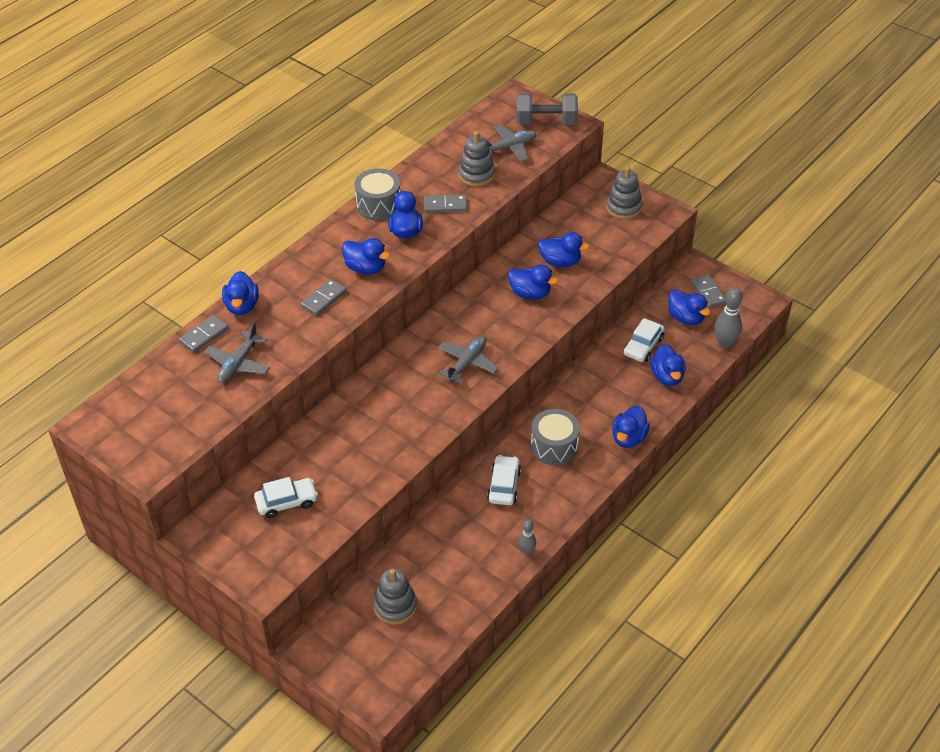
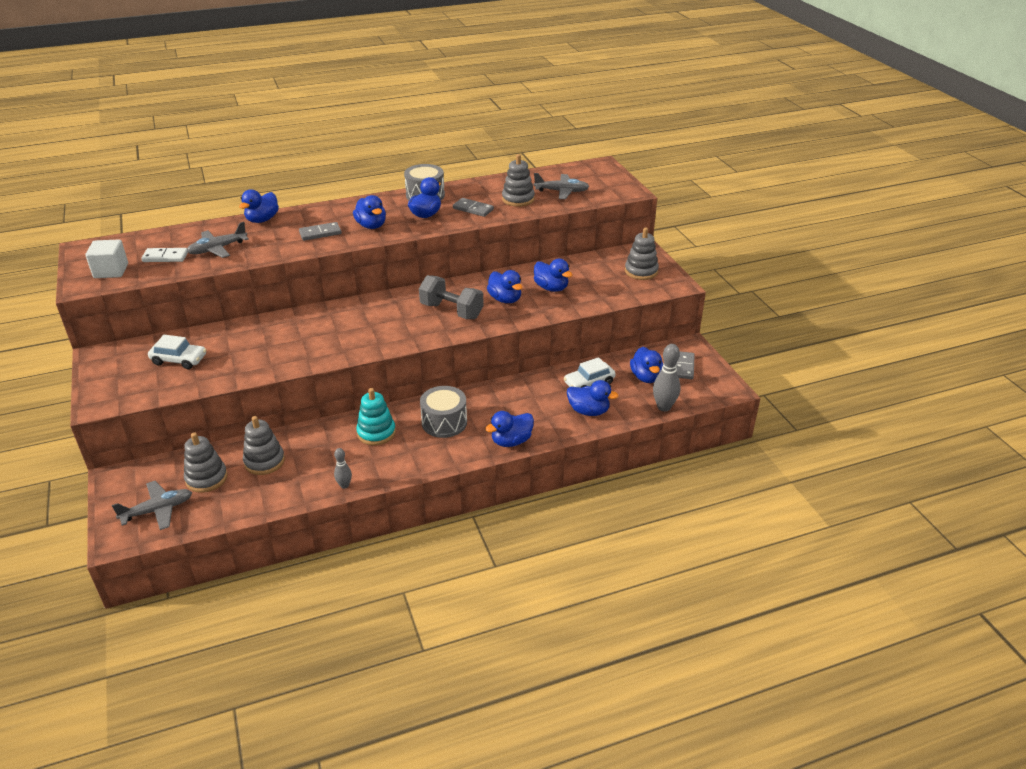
camera: 30 degrees right, 10 degrees down
(156, 439) = (111, 271): none -> white cube
(194, 397) = (165, 257): none -> white domino
(204, 335) = (217, 227): grey domino -> none
(431, 563) = (264, 461): none -> grey stacking toy
(467, 363) = (407, 325): grey plane -> grey plane (157, 510)
(504, 485) = (376, 433): white car -> turquoise stacking toy
(546, 122) = (608, 185): grey dumbbell -> grey dumbbell (451, 311)
(667, 376) = (588, 411): blue duck -> blue duck turned 90 degrees counterclockwise

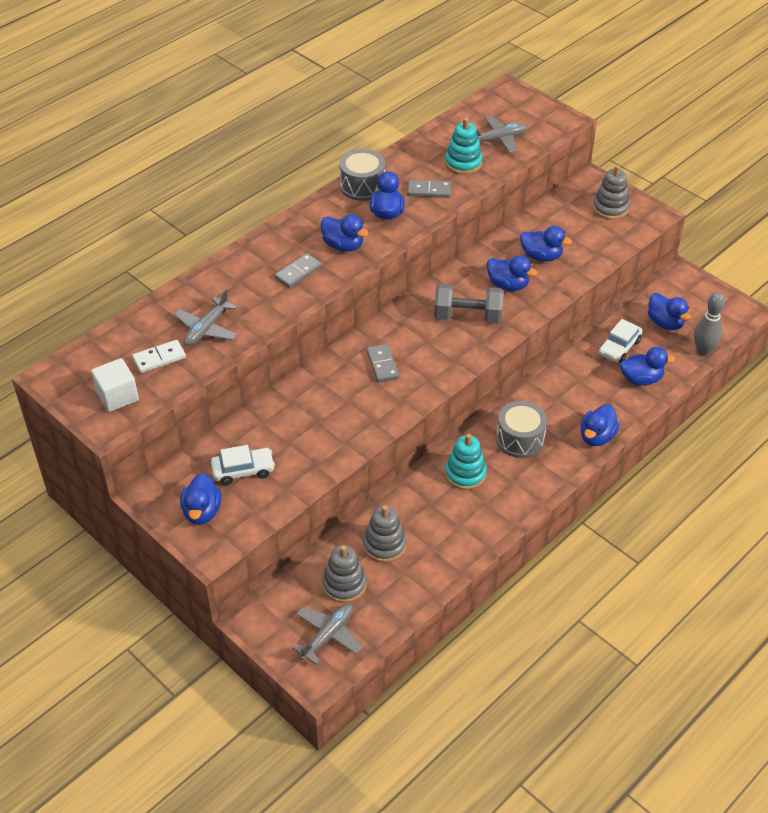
camera: 25 degrees left, 10 degrees up
(262, 220) = (216, 274): blue duck -> blue duck (202, 512)
(344, 485) = (483, 540): grey bowling pin -> none
(518, 199) = (463, 163): grey stacking toy -> turquoise stacking toy
(683, 367) = (690, 299): grey domino -> grey domino (382, 365)

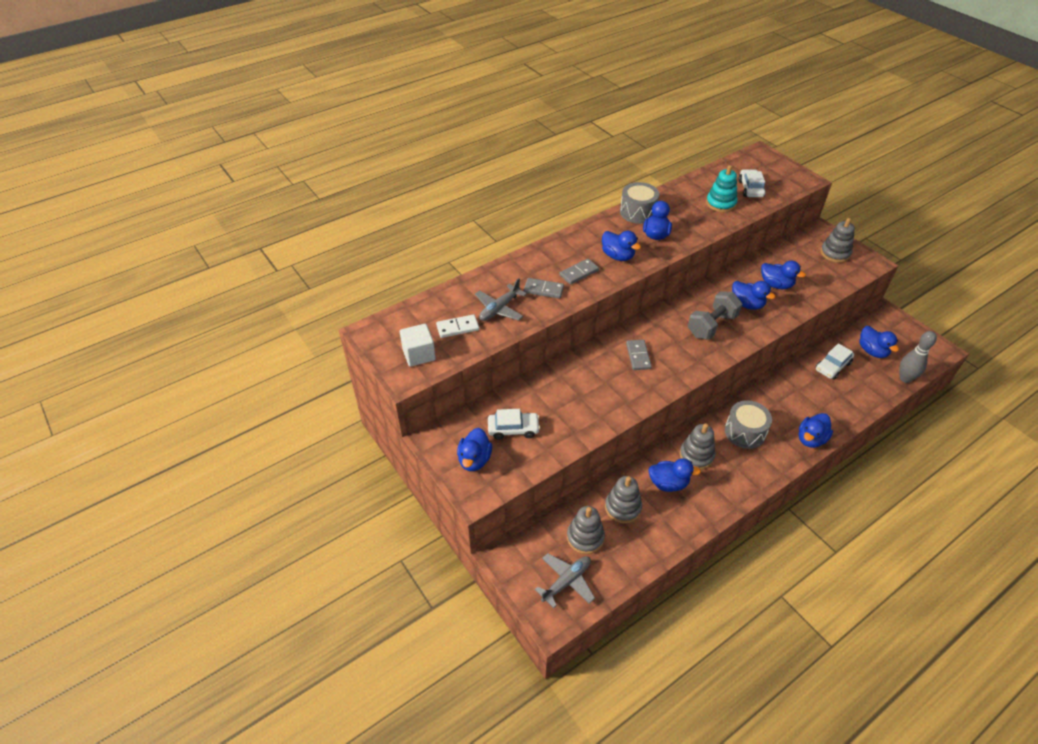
camera: 10 degrees right, 0 degrees up
(429, 190) = (691, 221): grey domino -> grey domino (543, 290)
(465, 474) = (696, 455): turquoise stacking toy -> grey stacking toy
(467, 316) = (712, 326): grey dumbbell -> grey dumbbell turned 60 degrees counterclockwise
(498, 139) = (750, 188): grey plane -> white car
(641, 379) = (851, 395): blue duck -> blue duck (668, 483)

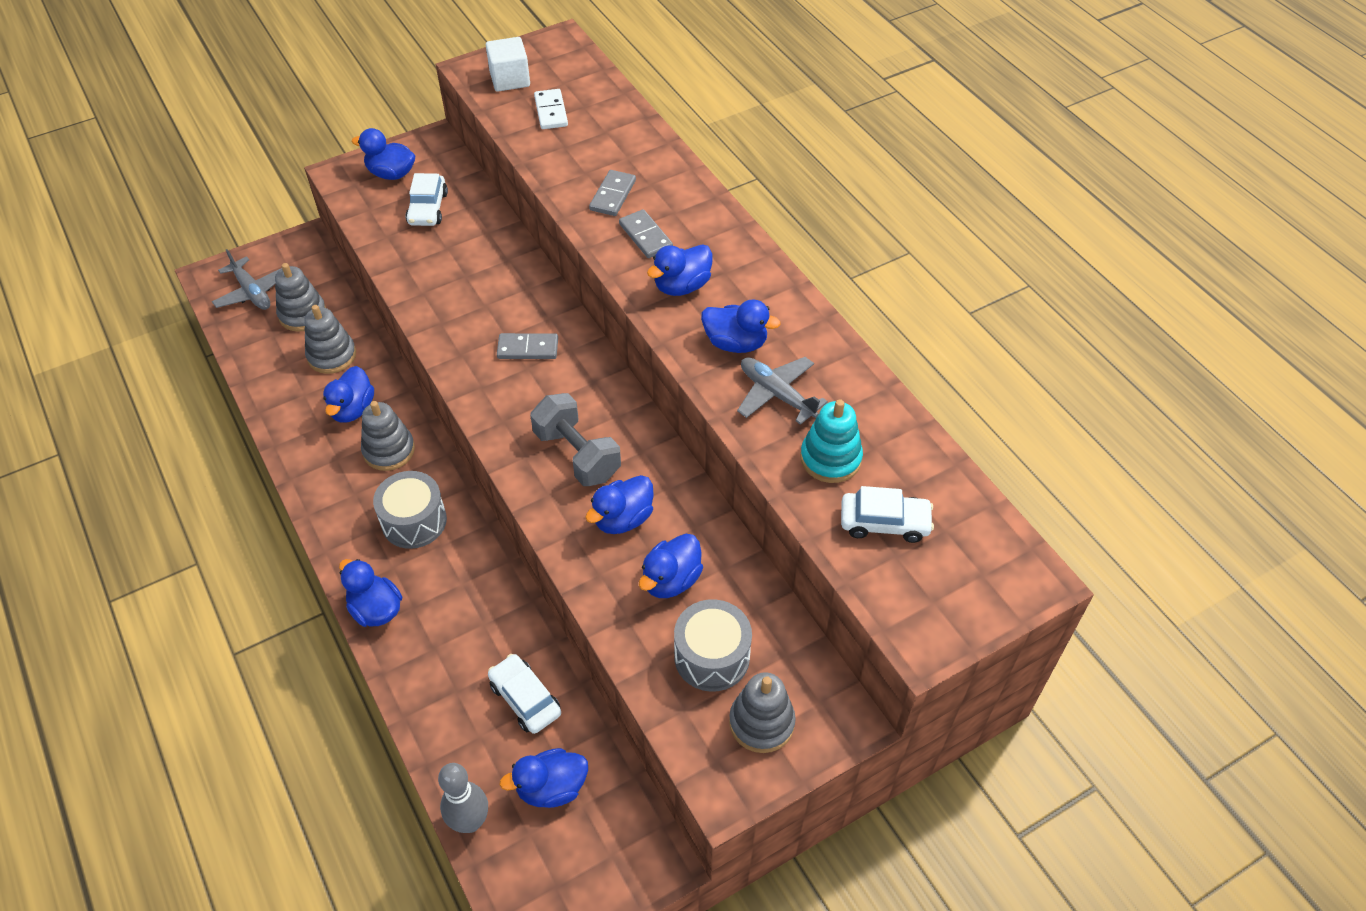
camera: 95 degrees right, 5 degrees up
(499, 309) = (580, 150): grey plane -> grey plane (777, 394)
(638, 212) = (805, 329): grey drum -> grey drum (712, 656)

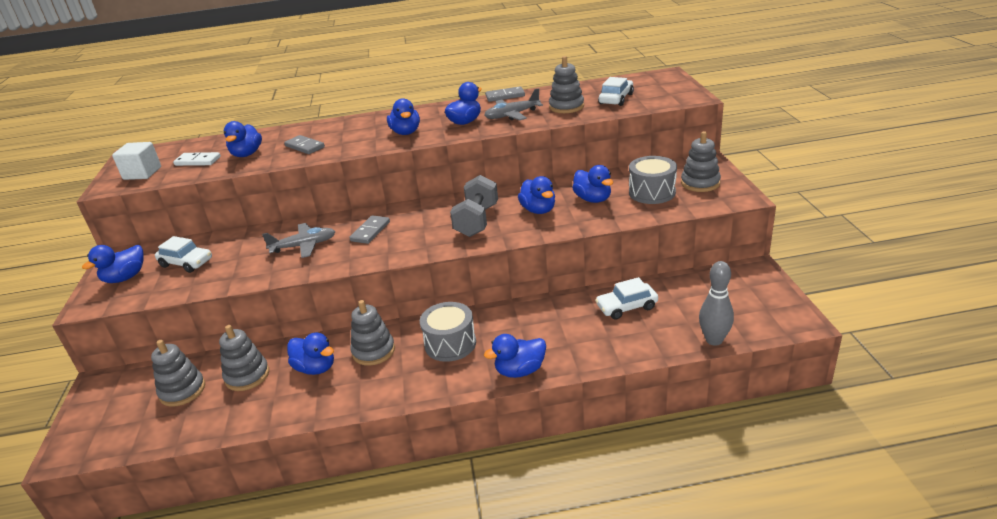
camera: 65 degrees left, 20 degrees down
(252, 292) = (119, 423): grey plane -> grey plane (304, 246)
(551, 788) = (696, 303): blue duck -> blue duck (247, 154)
(577, 455) = (477, 221): grey dumbbell -> grey dumbbell turned 60 degrees counterclockwise
(646, 236) = (353, 139): grey domino -> grey domino (505, 96)
(830, 458) = (566, 107): turquoise stacking toy -> grey stacking toy

